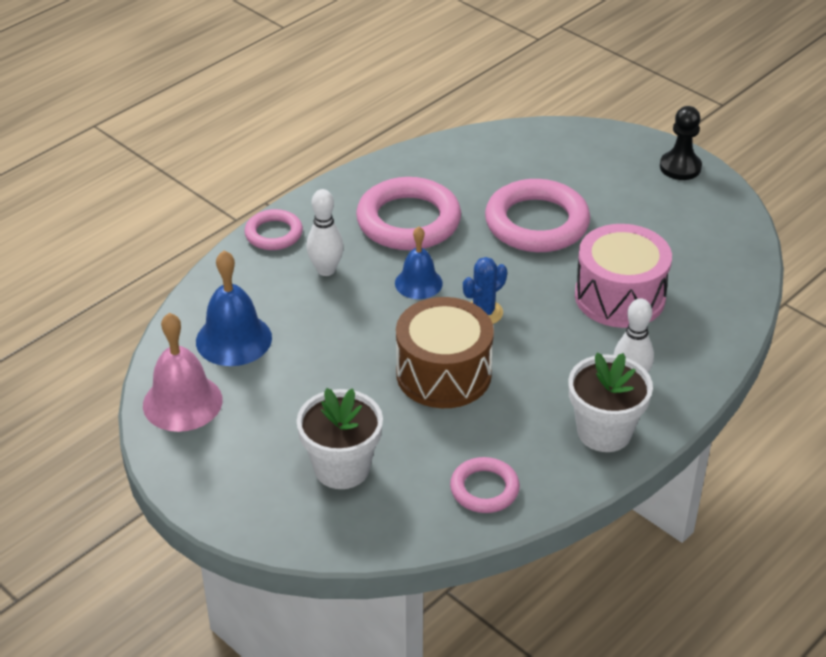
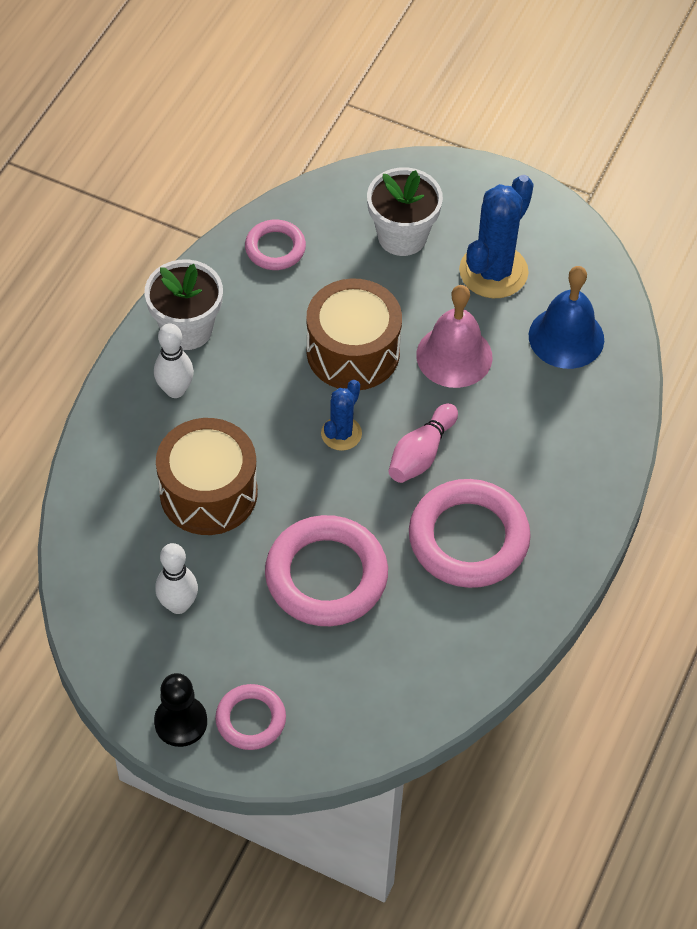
camera: 160 degrees right, 15 degrees up
(182, 402) = (572, 261): pink bell -> pink bell (454, 356)
(267, 411) = (493, 271): none -> blue cactus
(274, 234) = (602, 479): pink ring -> pink ring (250, 719)
(326, 270) = (523, 445): white bowling pin -> white bowling pin (178, 605)
(418, 283) = (421, 454): blue bell -> pink bowling pin
(620, 297) = (208, 492): pink drum -> brown drum

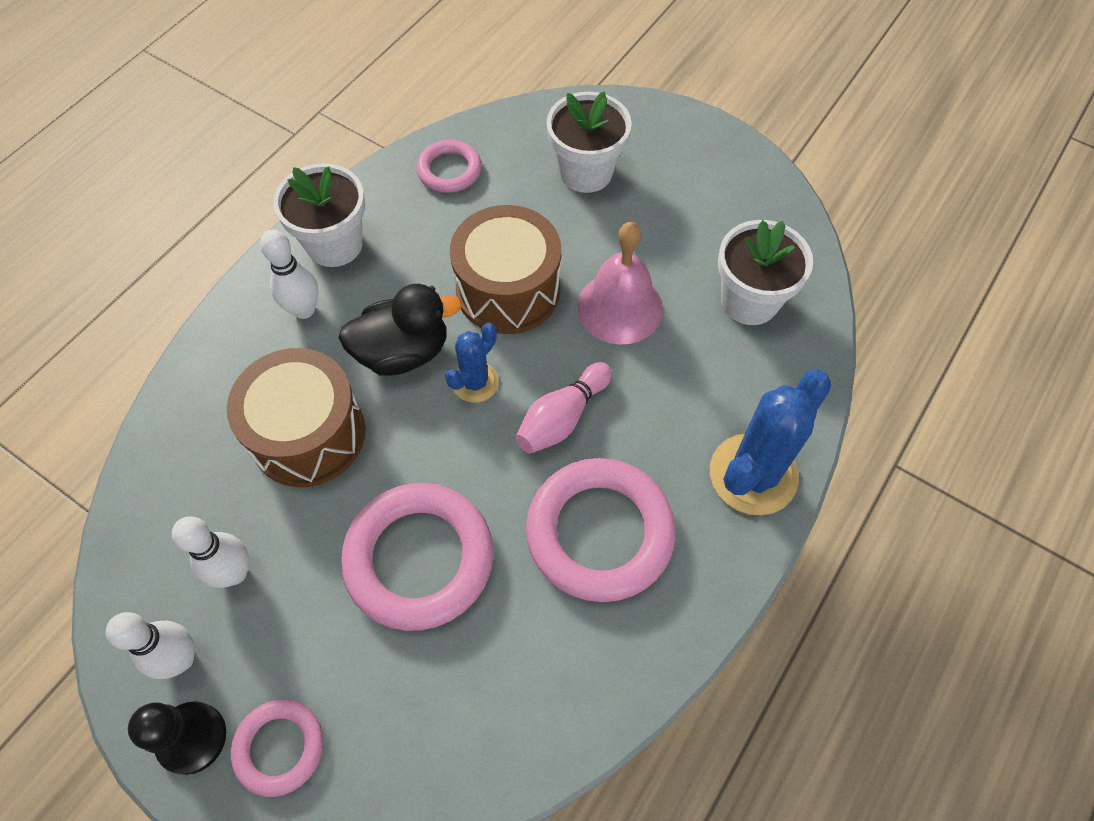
camera: 10 degrees right, 5 degrees up
(154, 671) = (181, 659): none -> white bowling pin
(273, 416) = (403, 352): none -> black duck
(493, 271) = (678, 219): blue cactus -> blue cactus (753, 474)
(566, 337) = (749, 301): blue bell -> white flower pot

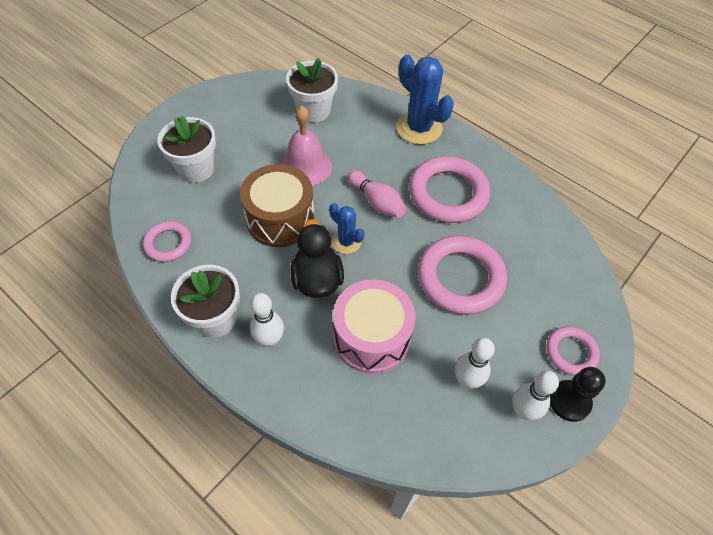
camera: 85 degrees left, 5 degrees down
(308, 434) = (372, 337): brown drum -> pink drum

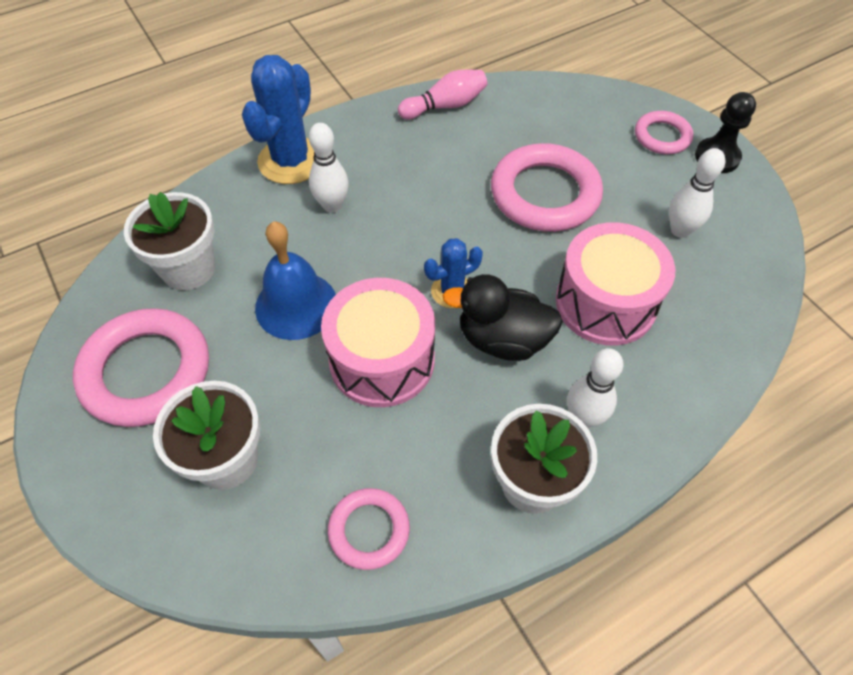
camera: 70 degrees left, 0 degrees up
(280, 219) = (382, 360): brown drum -> pink drum
(306, 166) = (296, 305): pink bell -> blue bell
(376, 202) = (398, 241): pink bowling pin -> pink bowling pin (445, 106)
(419, 128) = (291, 161): blue cactus -> blue cactus turned 45 degrees counterclockwise
(448, 194) = (415, 166): pink ring -> pink ring (146, 372)
(523, 411) = (722, 196): white bowling pin -> white bowling pin (332, 205)

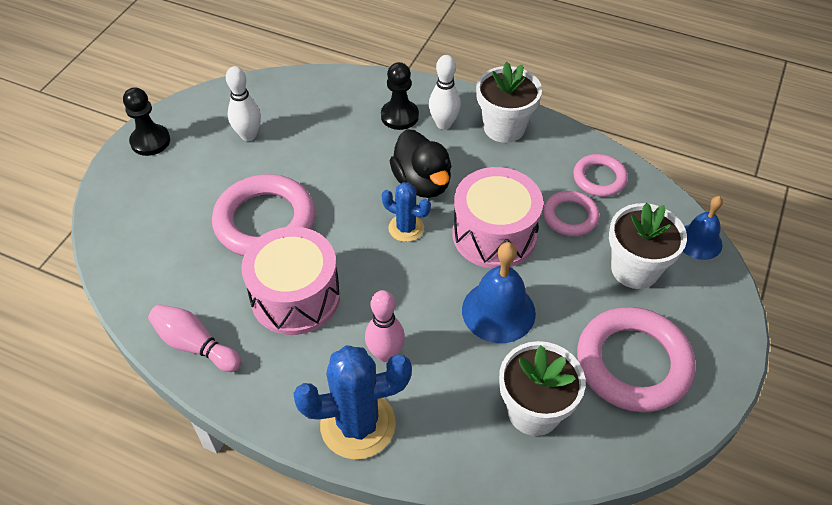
camera: 125 degrees left, 5 degrees down
(192, 565) = (699, 241): none -> blue bell
(332, 205) = (385, 354): white bowling pin -> pink bowling pin
(605, 303) = (347, 147): pink drum -> pink drum (295, 296)
(627, 379) = (399, 116): none -> black pawn
(662, 136) = (144, 179): pink ring -> pink ring (570, 216)

